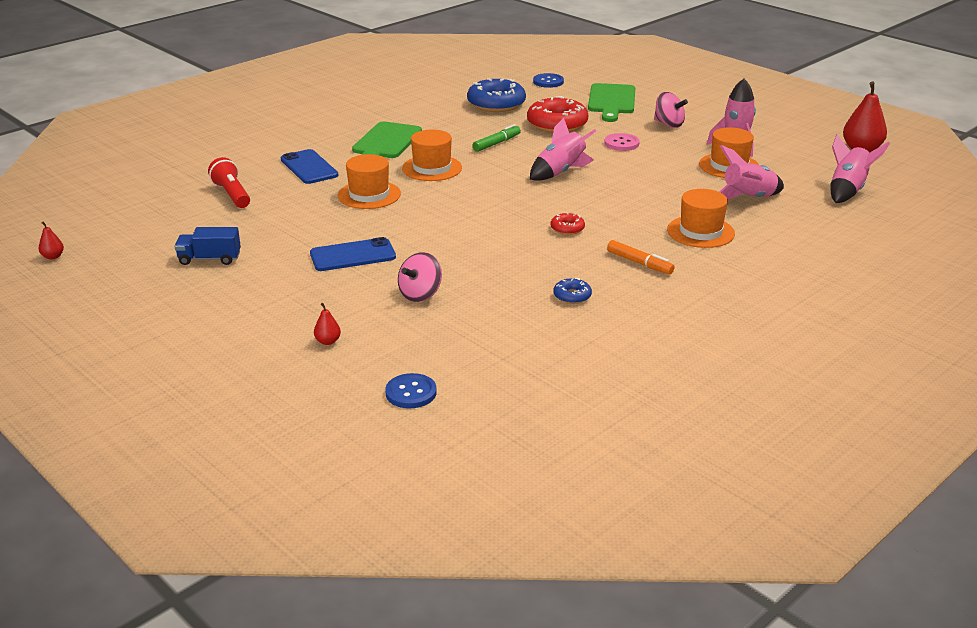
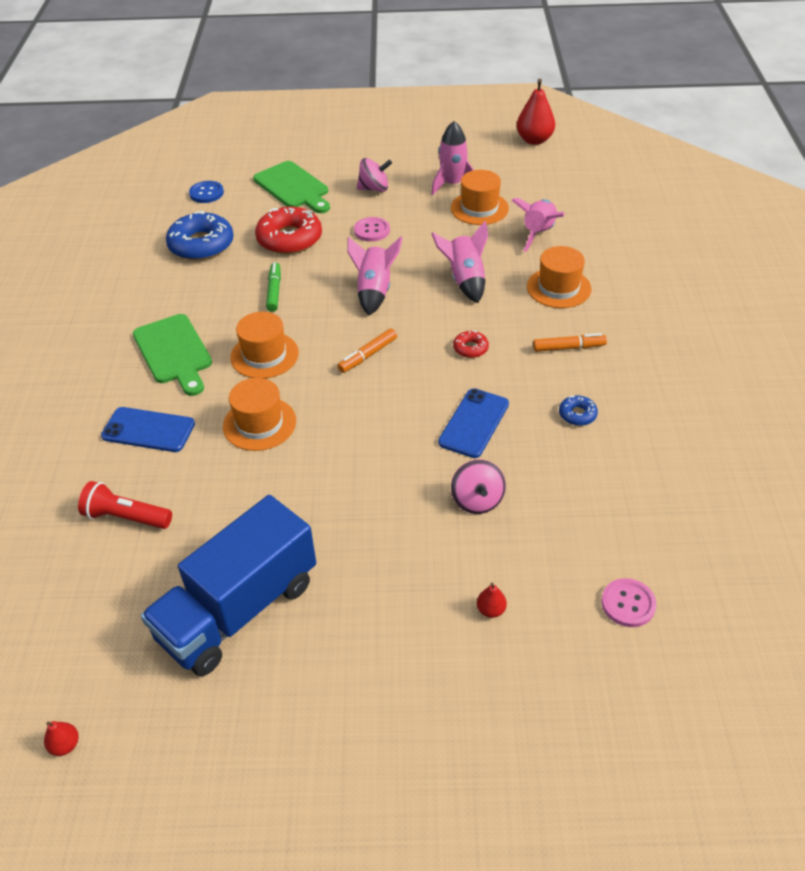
camera: 45 degrees left, 15 degrees up
(209, 259) = (238, 610): blue truck -> blue truck, size x2.22
(353, 255) = (358, 502): blue phone -> blue phone (474, 423)
(411, 393) = (628, 604): blue button -> pink button
(493, 198) = (367, 355): none -> orange marker
(847, 190) = (583, 186): pink rocket -> pink rocket (465, 280)

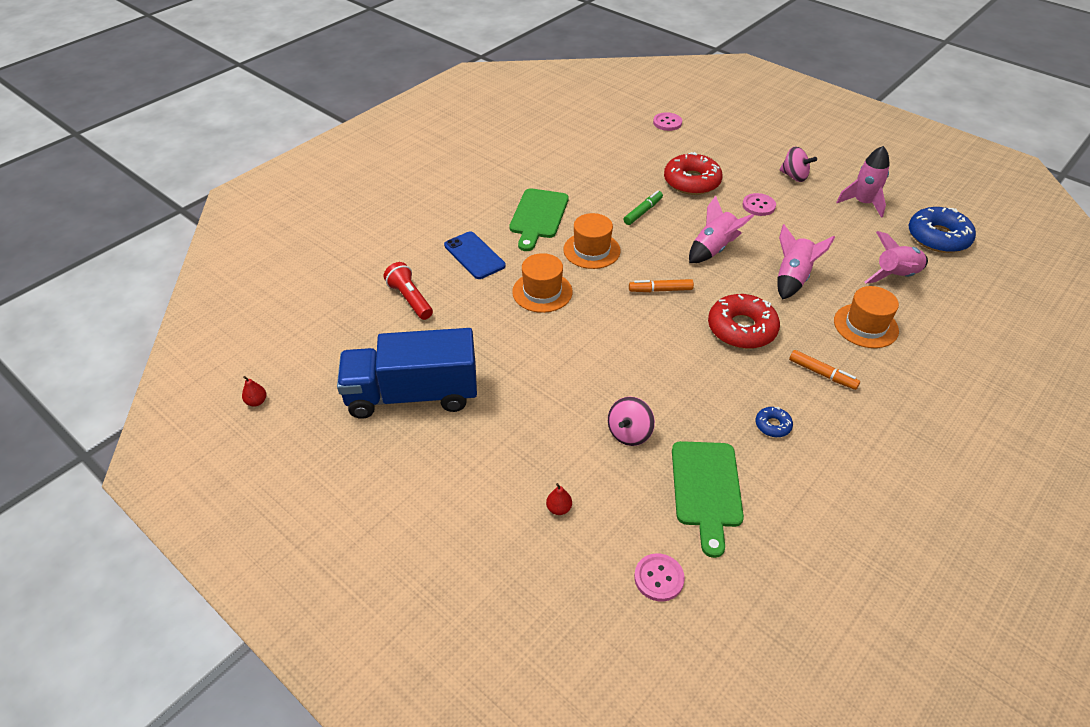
camera: 40 degrees right, 0 degrees up
(201, 245) = (627, 156): blue donut -> blue donut (938, 237)
(206, 193) = (667, 123): blue button -> pink button
(293, 187) = (733, 147): green cutting board -> green cutting board (706, 489)
(470, 348) = (741, 329): red donut -> red donut, size x2.14
(474, 423) = (685, 381): blue phone -> none
(479, 208) = (865, 232): orange hat -> none
(534, 140) = (977, 202): red pear -> none

